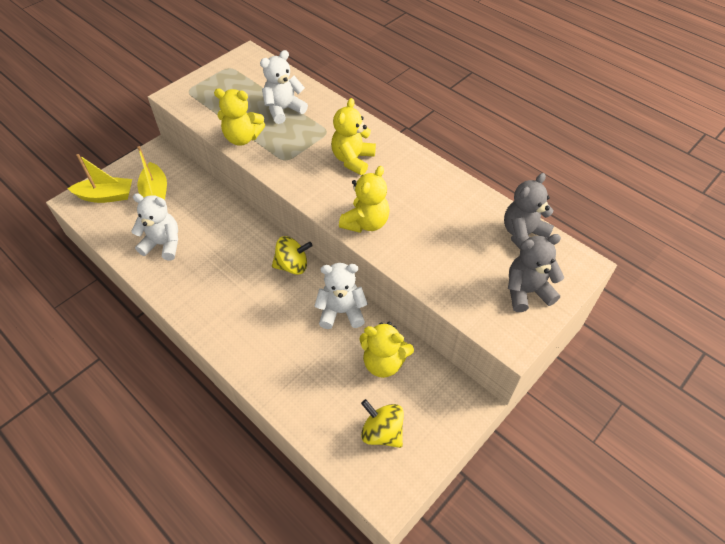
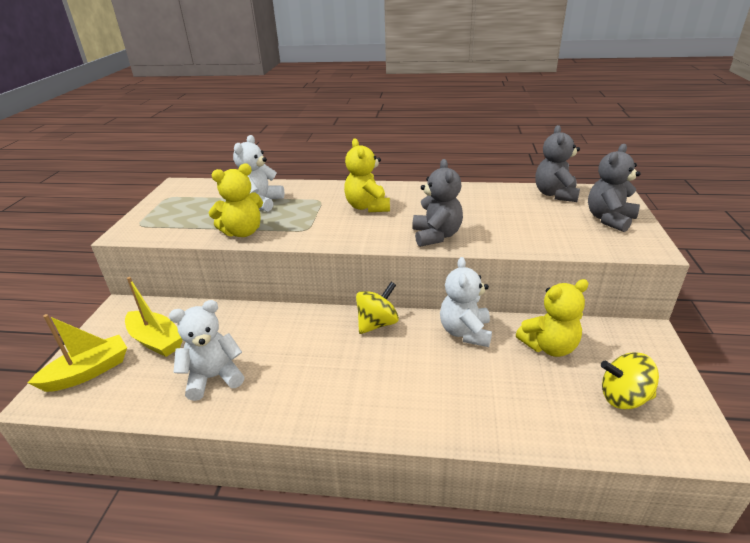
camera: 35 degrees left, 20 degrees down
(341, 312) = (465, 332): white teddy bear -> white teddy bear turned 45 degrees counterclockwise
(366, 223) = (436, 236): yellow teddy bear -> grey teddy bear

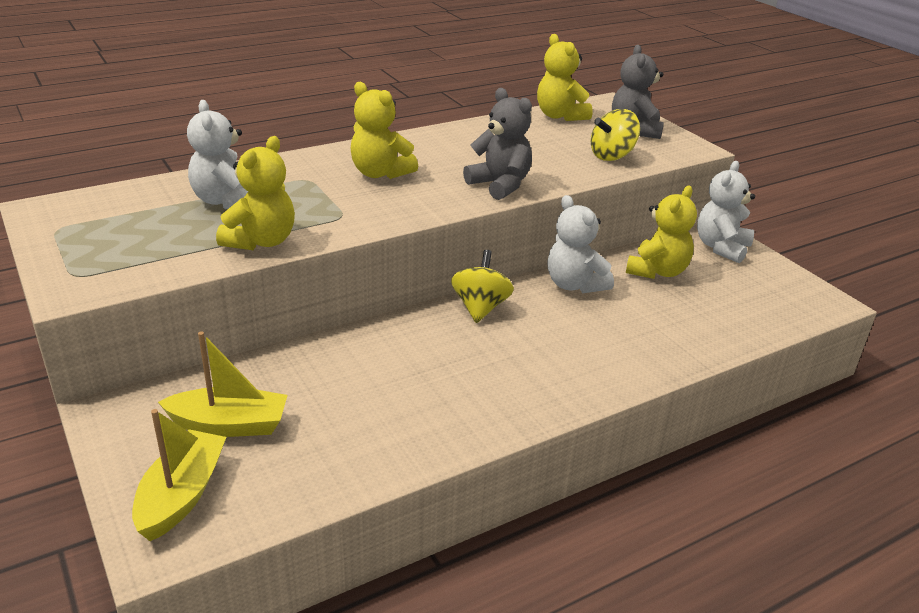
camera: 40 degrees left, 0 degrees up
(213, 377) = (367, 427): white teddy bear -> white teddy bear (721, 248)
(555, 194) = (560, 116): grey teddy bear -> yellow teddy bear
(623, 397) = (749, 290): yellow spinning top -> yellow spinning top (612, 156)

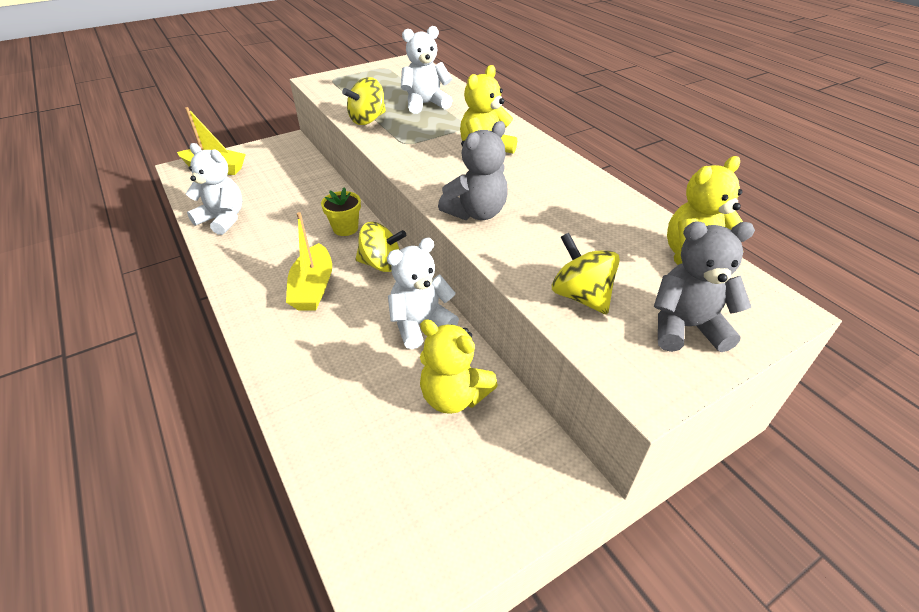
camera: 90 degrees right, 10 degrees up
(229, 425) = (266, 174): yellow boat -> yellow boat (313, 288)
(261, 241) = (367, 120): yellow teddy bear -> yellow spinning top
(405, 335) = (345, 228): none -> yellow flower pot
(721, 248) = (526, 479): white teddy bear -> white teddy bear (223, 219)

